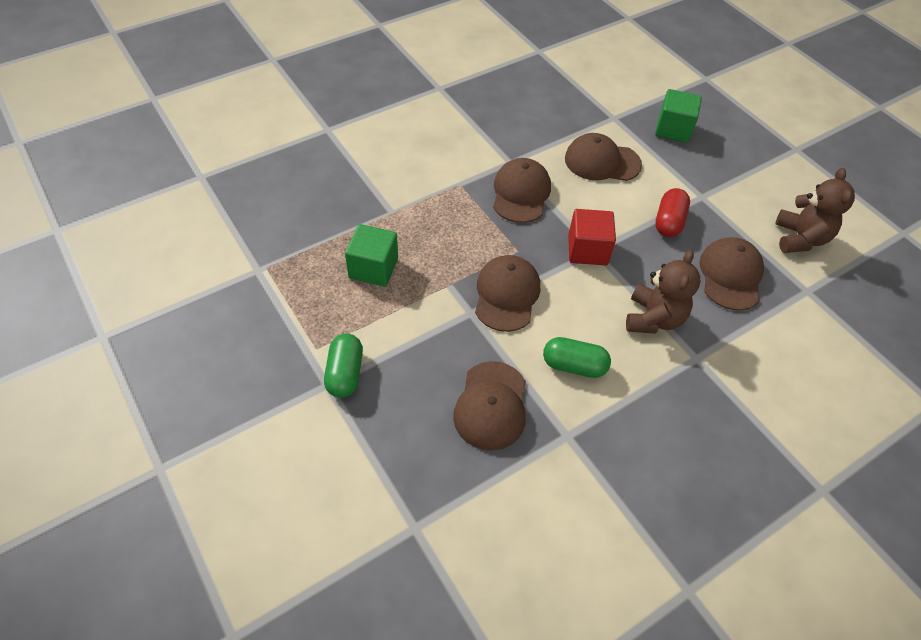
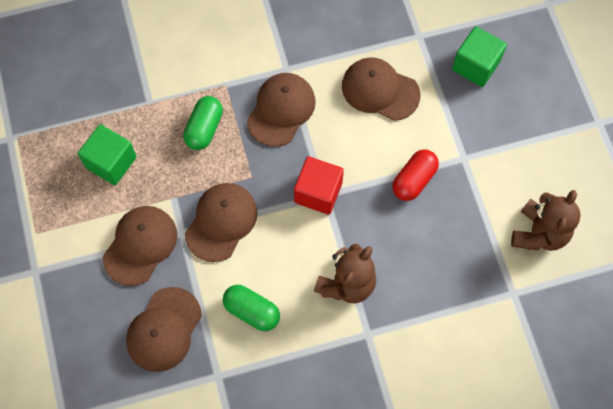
camera: 20 degrees right, 15 degrees up
(345, 373) = (52, 264): green capsule -> green capsule (204, 129)
(730, 275) = (445, 257): brown cap -> brown cap (140, 245)

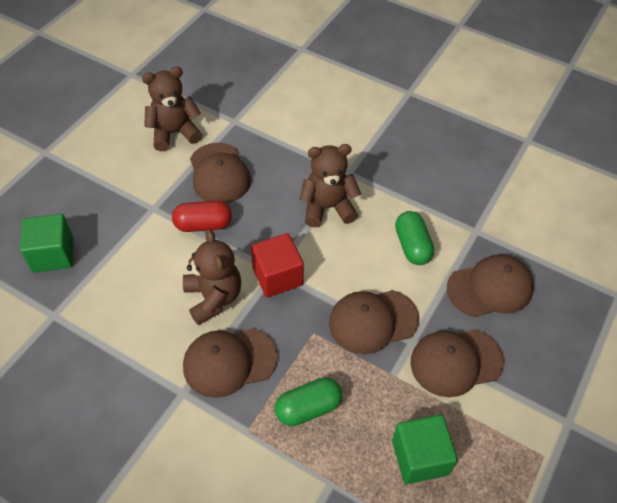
camera: 135 degrees left, 15 degrees down
(340, 137) = (213, 298): none -> brown teddy bear
(380, 90) = (139, 303): brown cap -> brown cap (219, 173)

